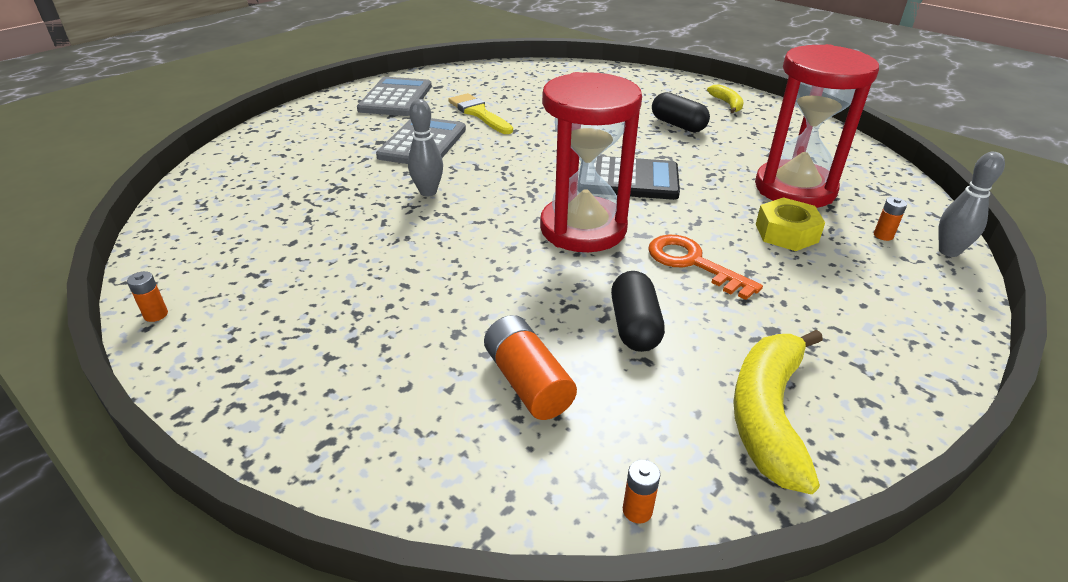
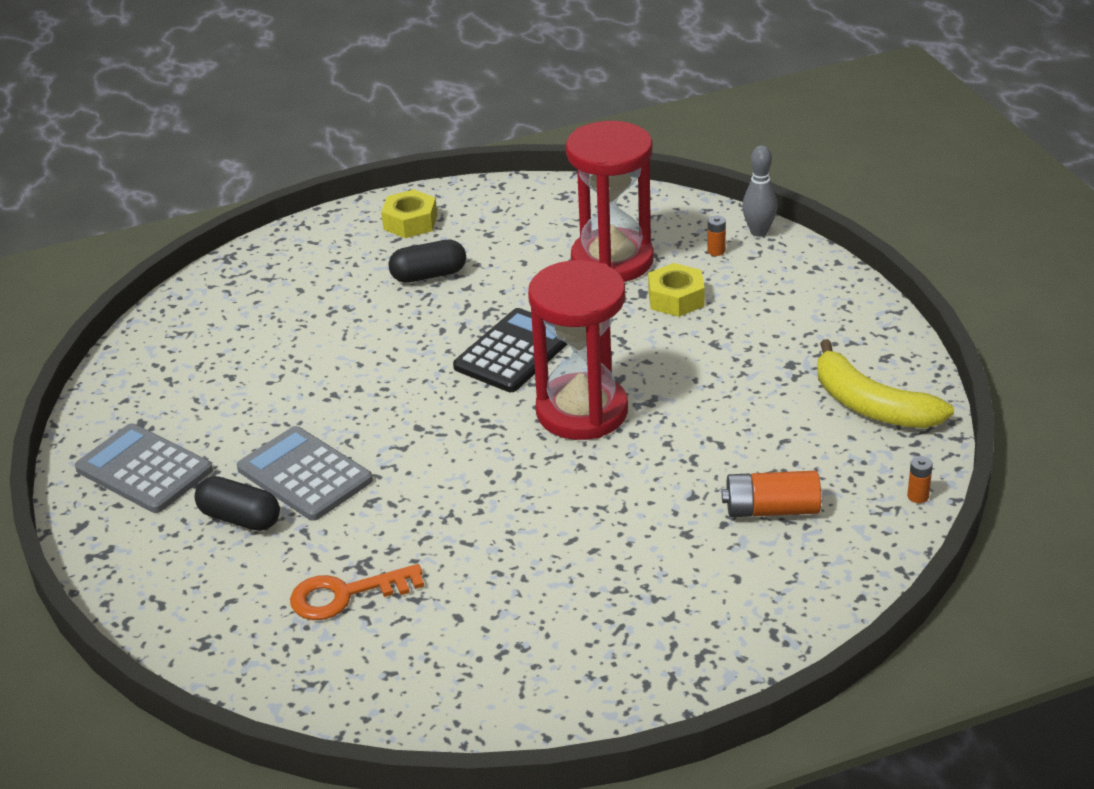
camera: 60 degrees left, 0 degrees up
(156, 315) = (528, 729): orange battery -> none
(428, 192) = (429, 496): grey bowling pin -> none
(479, 113) = (262, 410): yellow brush -> none
(634, 326) = (742, 432): black capsule -> black capsule (240, 518)
(693, 263) = (682, 368): orange key -> orange key (346, 594)
(727, 104) = (410, 222): yellow banana -> yellow nut

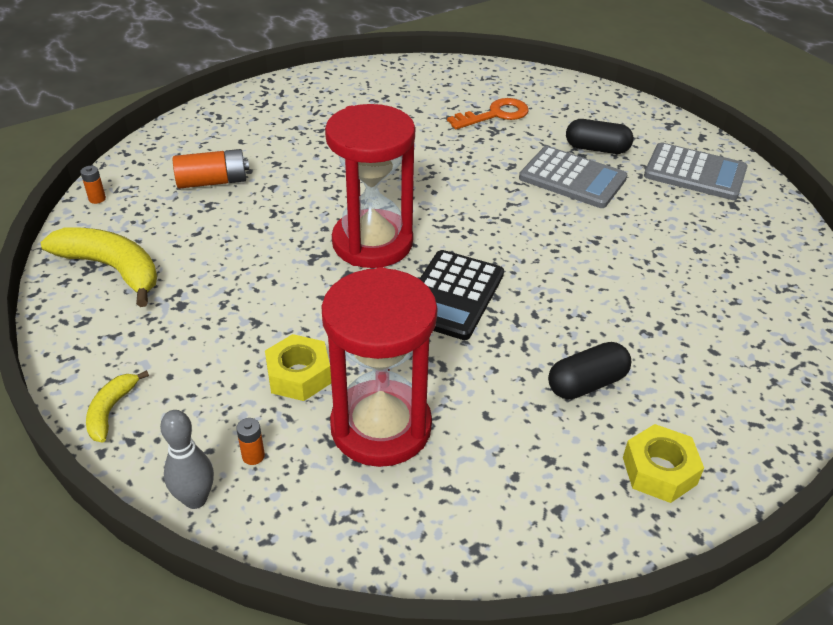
camera: 165 degrees right, 5 degrees up
(837, 286) = (111, 411): none -> yellow banana

